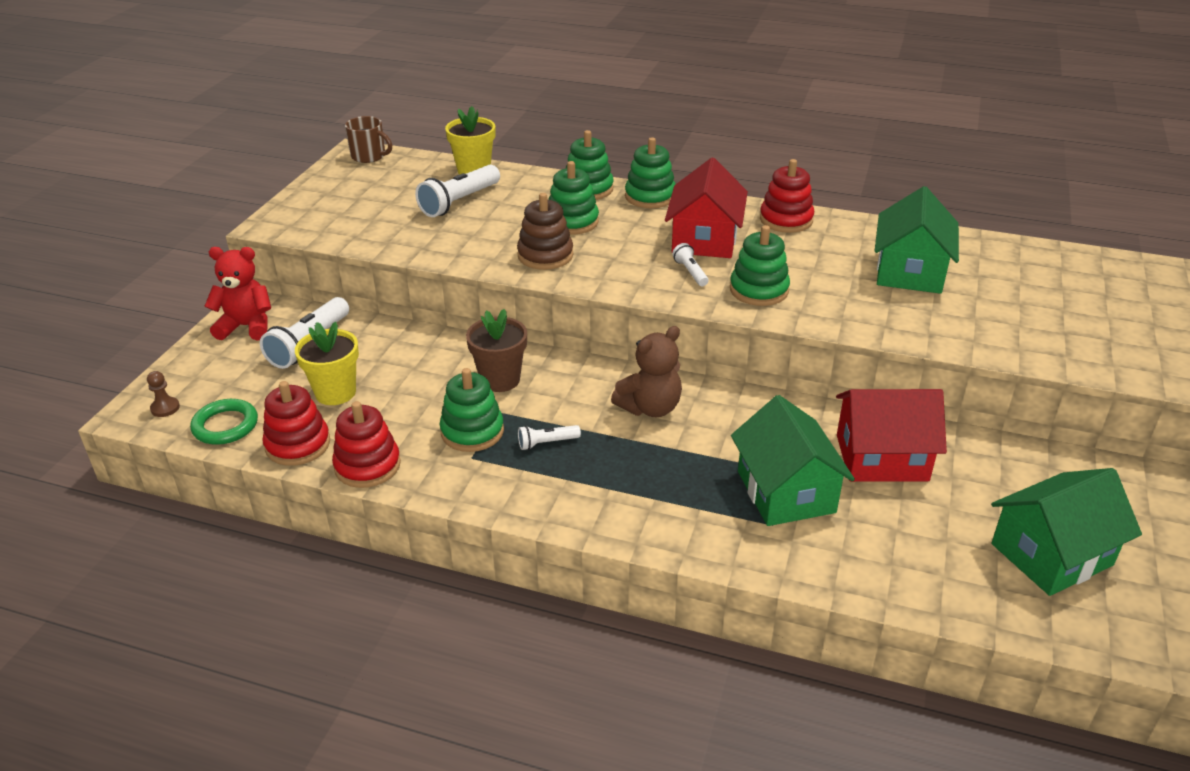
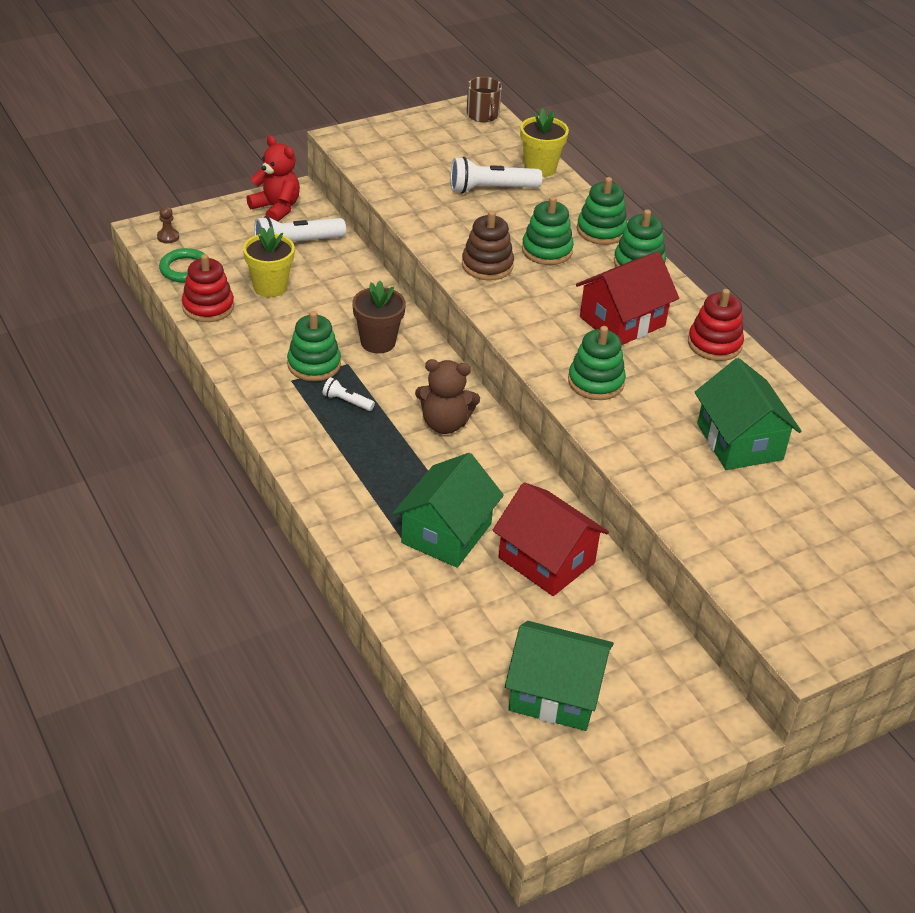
camera: 40 degrees right, 5 degrees up
(367, 466) = (228, 345): red stacking toy -> none
(690, 272) = (568, 339): white flashlight -> none
(909, 271) = (739, 442): green house -> green house turned 75 degrees counterclockwise

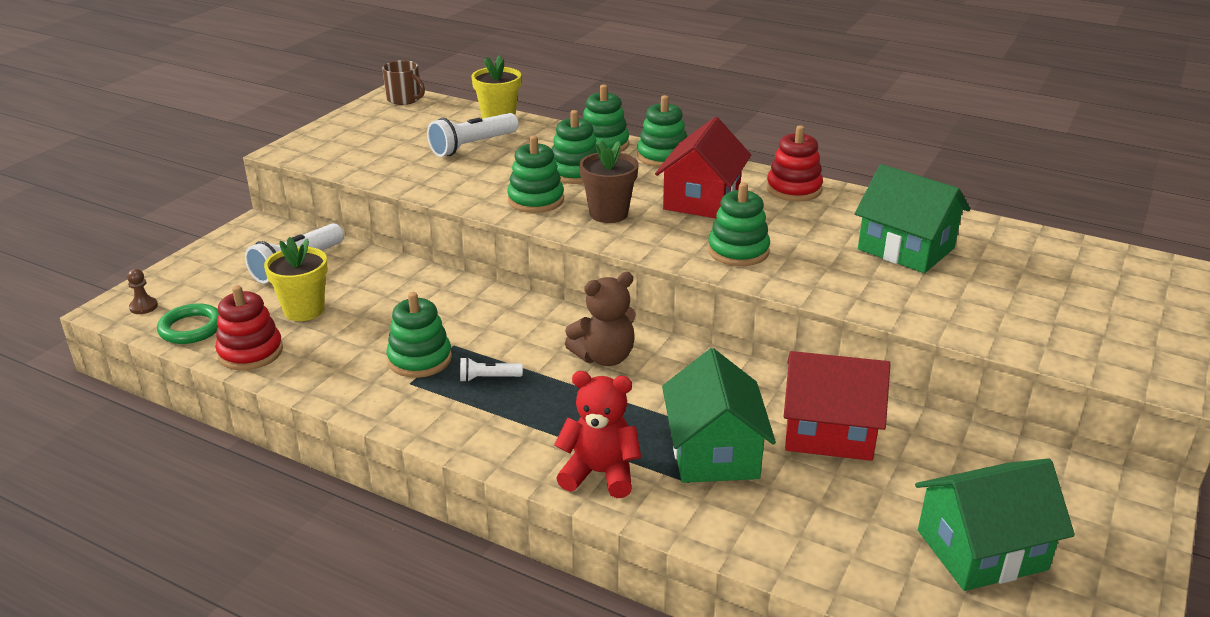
camera: 30 degrees left, 10 degrees down
(276, 208) = (246, 244): red teddy bear -> red teddy bear (599, 473)
(378, 342) = (465, 315): brown flower pot -> brown flower pot (608, 214)
(487, 265) = (536, 200): brown stacking toy -> green stacking toy

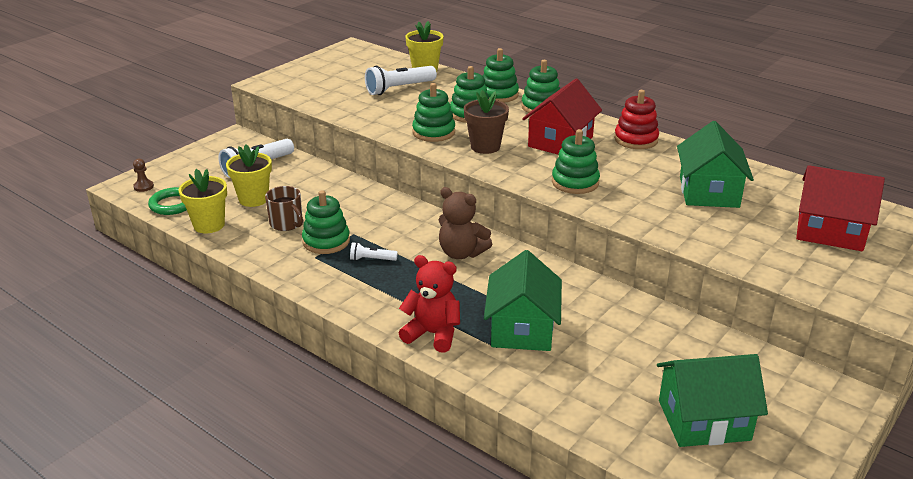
camera: 10 degrees right, 0 degrees up
(250, 352) = (209, 225): red stacking toy -> yellow flower pot
(404, 99) = (359, 50): brown mug -> brown mug (287, 223)
(604, 357) = (461, 253): brown teddy bear -> brown teddy bear turned 45 degrees clockwise
(829, 432) = (615, 323): red house -> red house (830, 231)
(906, 249) = (708, 192): green house -> green house turned 45 degrees clockwise

